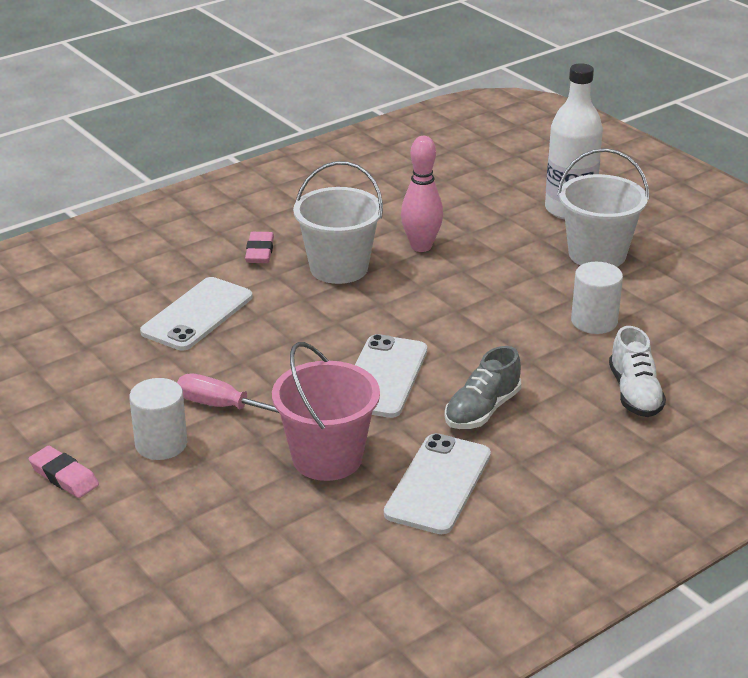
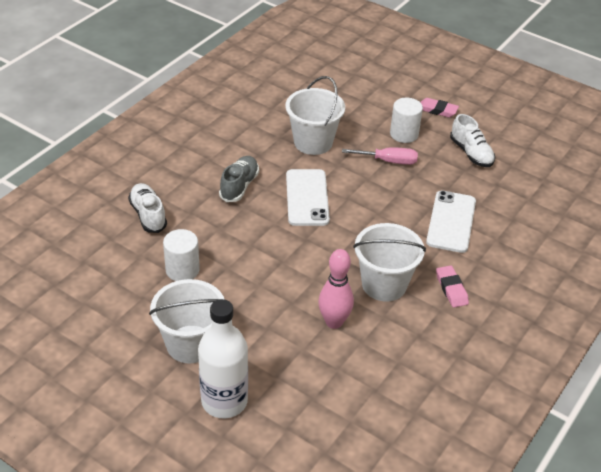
camera: 160 degrees right, 10 degrees up
(79, 395) = (471, 153): none -> white shoe
(327, 458) = (313, 142): pink bucket -> white bucket
(438, 484) = (248, 139): white phone -> none

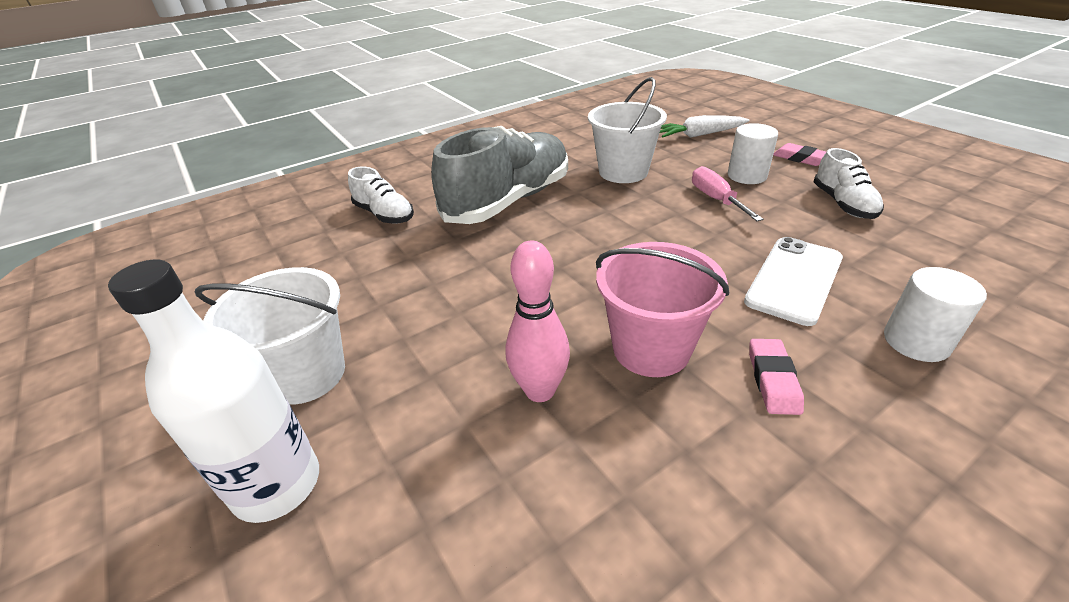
camera: 25 degrees right, 5 degrees down
(148, 215) = (384, 214): white shoe -> white shoe turned 135 degrees clockwise
(182, 270) = (374, 276): white cylinder -> white cylinder (916, 342)
(239, 186) = (509, 201): grey shoe -> grey shoe, size x1.97
(307, 197) = (586, 223): white phone -> none
(357, 91) = (699, 135): none -> white carrot
(384, 284) = (651, 349): white bucket -> pink bucket
(388, 161) = (716, 199): pink screwdriver -> pink screwdriver turned 135 degrees counterclockwise

